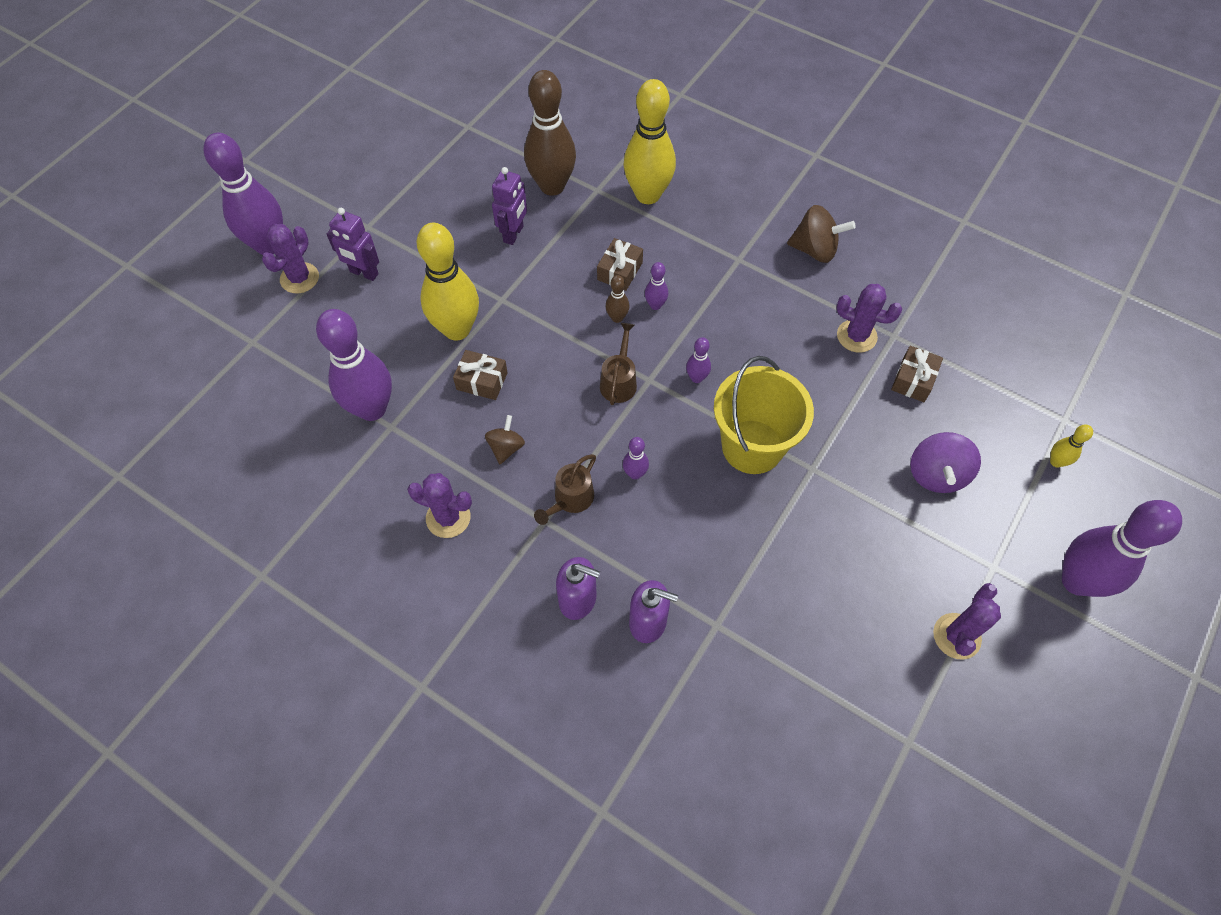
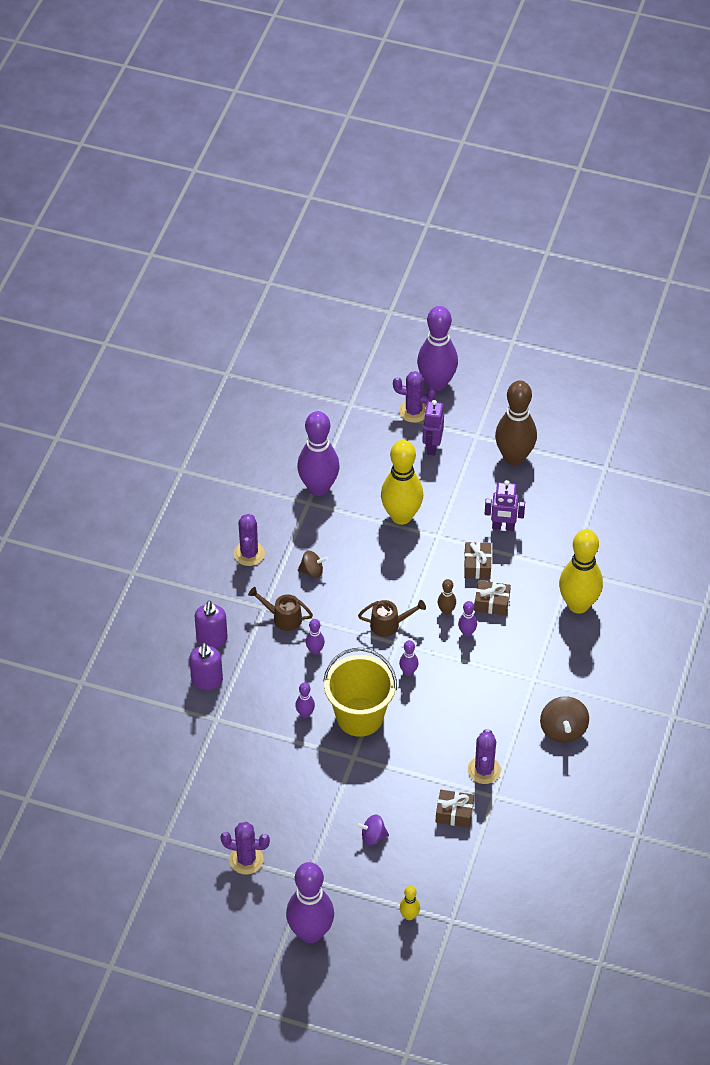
camera: 75 degrees right, 10 degrees down
(482, 381) = (362, 543): brown gift -> brown gift (477, 565)
(552, 186) = (562, 539): brown bowling pin -> brown bowling pin (514, 457)
(733, 509) = (305, 714): none -> purple bowling pin
(936, 474) = (373, 836): purple spinning top -> purple spinning top, size x0.63

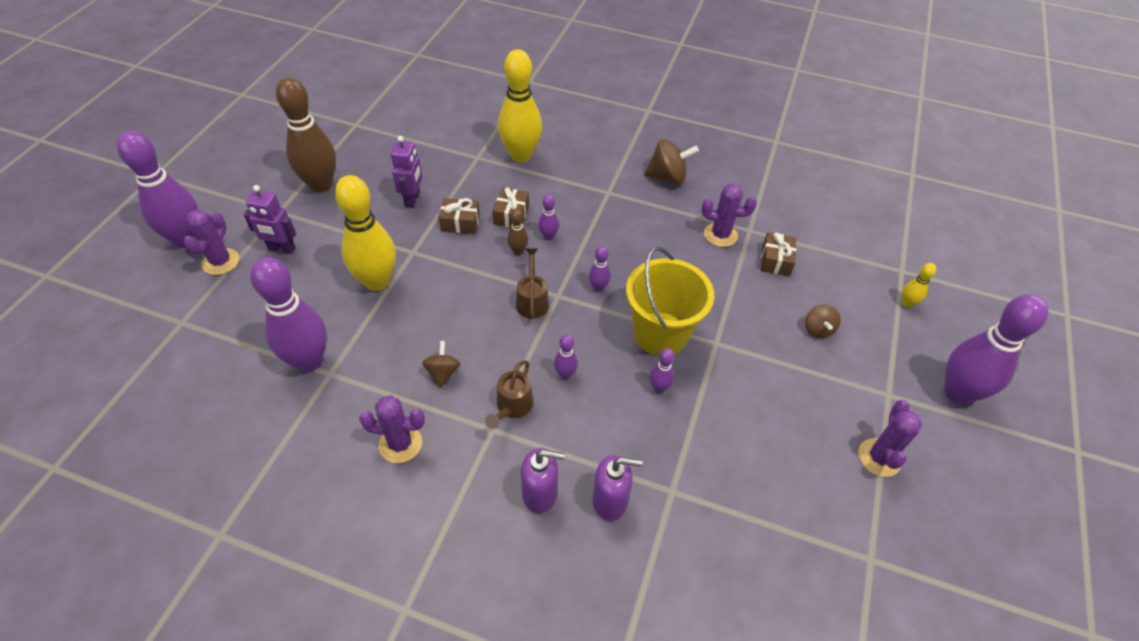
camera: 90 degrees left, 0 degrees up
(373, 836) = (818, 329): purple spinning top -> brown spinning top

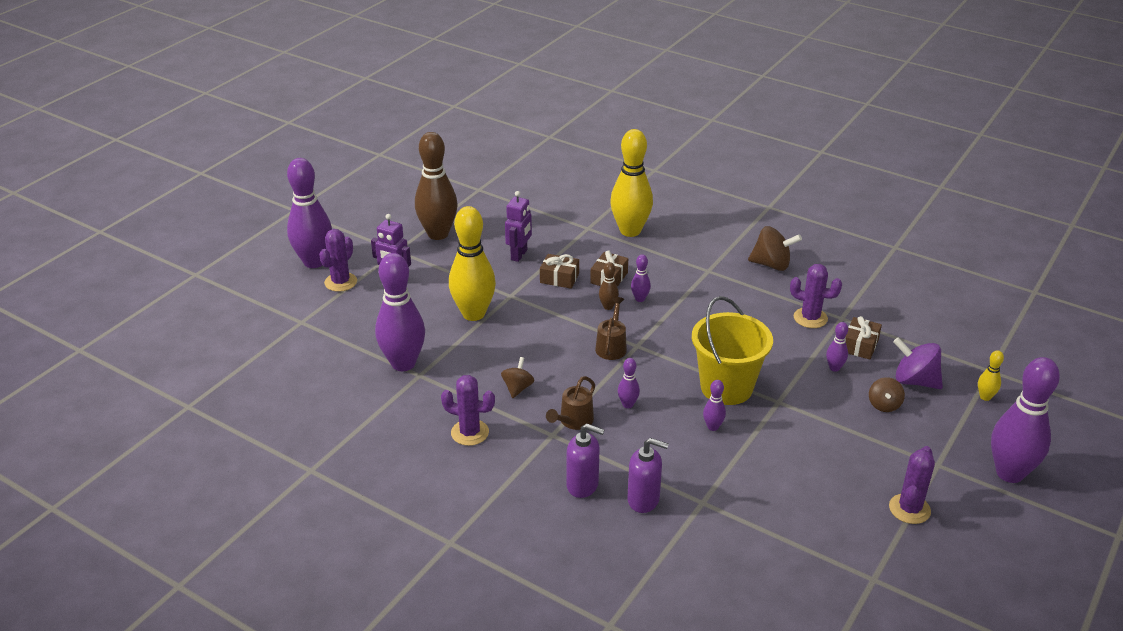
camera: 15 degrees right, 15 degrees down
(598, 287) = (677, 344): purple bowling pin -> purple bowling pin (834, 368)
(838, 295) = (914, 381): none -> purple spinning top

